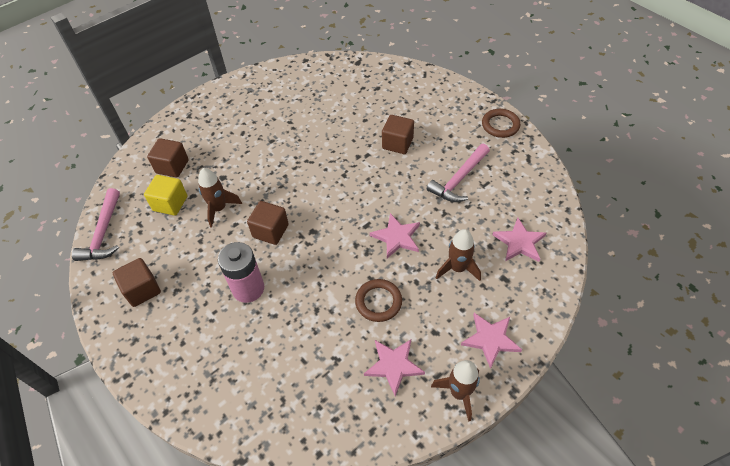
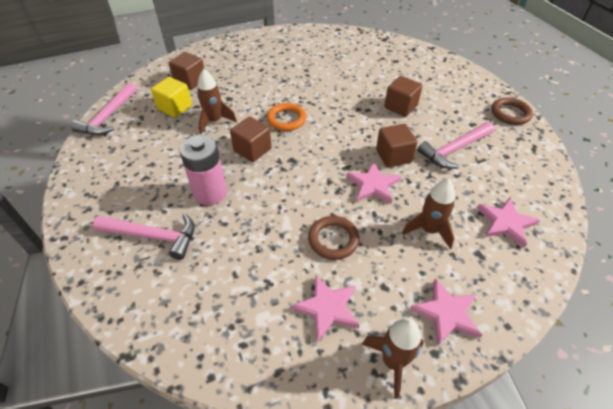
camera: 15 degrees right, 5 degrees down
(142, 290) = (116, 169): brown cube -> brown cube (393, 156)
(213, 348) = (153, 236): none -> pink hammer
(291, 187) = (286, 119): none -> orange ring

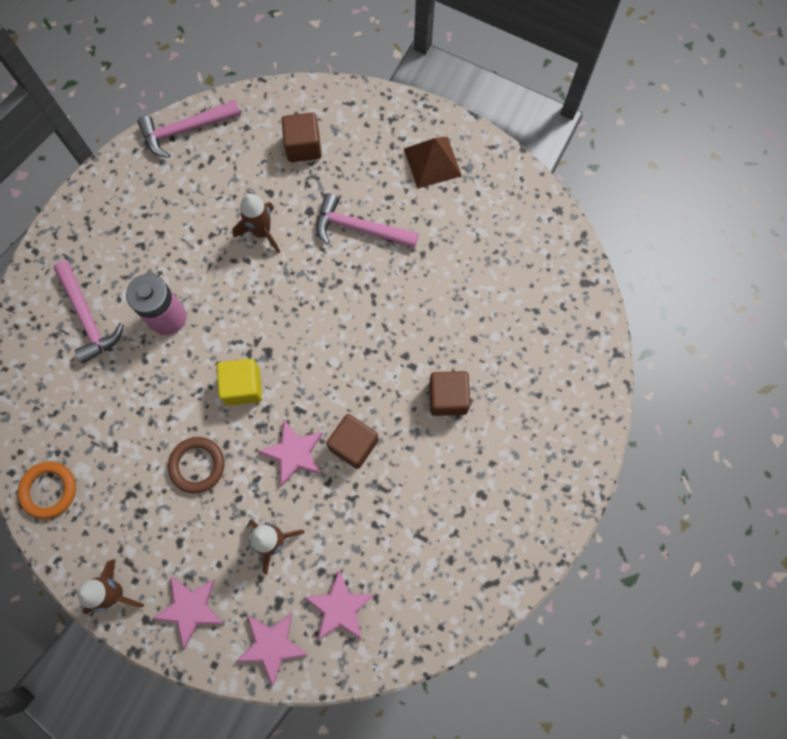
camera: 50 degrees right, 25 degrees up
(175, 108) = (249, 175): yellow cube -> yellow cube (243, 386)
(252, 150) = (251, 304): brown cube -> none
(262, 48) = (432, 162): none -> brown pyramid
(286, 119) = (323, 297): orange ring -> orange ring (49, 490)
(327, 308) = (125, 511): pink star -> pink star (272, 645)
(454, 150) = (415, 499): pink hammer -> pink hammer (360, 228)
(510, 113) = (540, 527): brown ring -> none

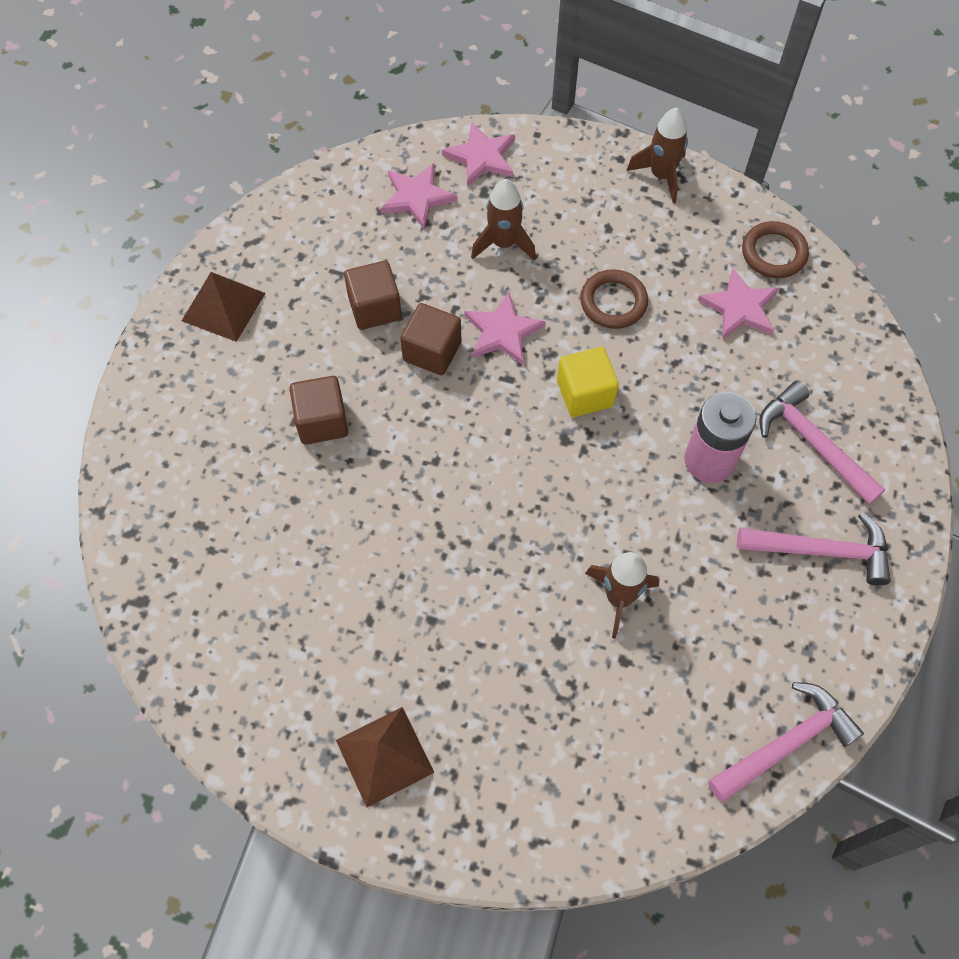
camera: 170 degrees right, 10 degrees down
(49, 490) = (773, 253): orange ring -> brown ring
(190, 609) = (577, 174): pink star -> pink star (740, 307)
(303, 146) = (593, 747): brown cube -> brown cube (375, 308)
(360, 228) = (478, 627): pink hammer -> pink hammer (821, 551)
(519, 518) = (223, 306): none -> brown pyramid

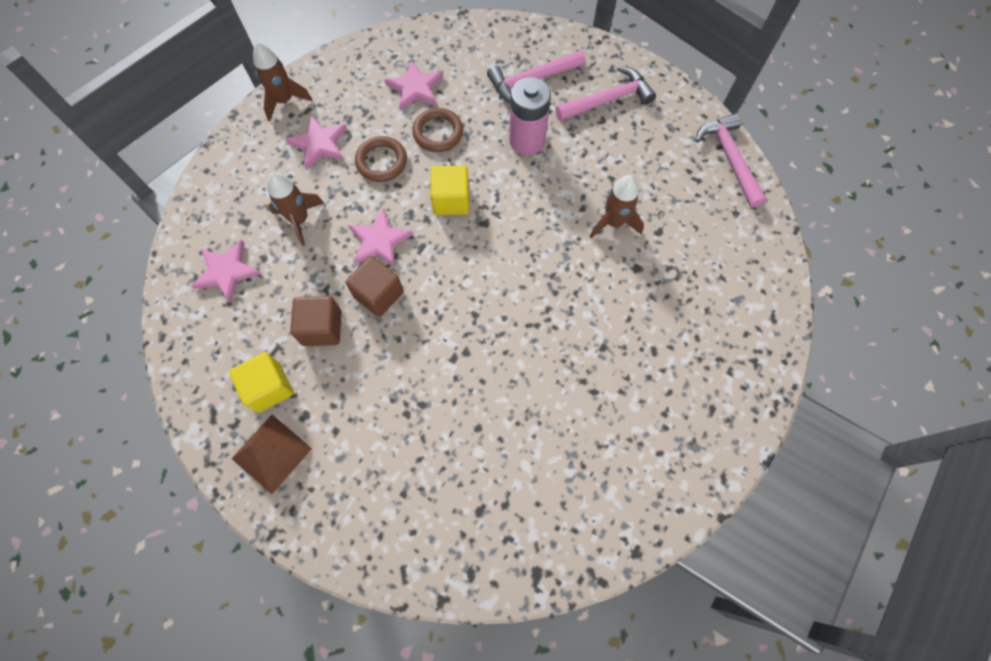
camera: 75 degrees left, 5 degrees up
(294, 281) = (269, 387): none -> yellow cube
(322, 421) = (414, 392): brown cube -> none
(385, 756) = (700, 403): brown pyramid -> none
(481, 157) = (209, 215): pink star -> pink star (319, 144)
(773, 253) = (379, 56): brown ring -> brown ring (438, 133)
(821, 551) = (608, 100): pink hammer -> pink hammer turned 45 degrees clockwise

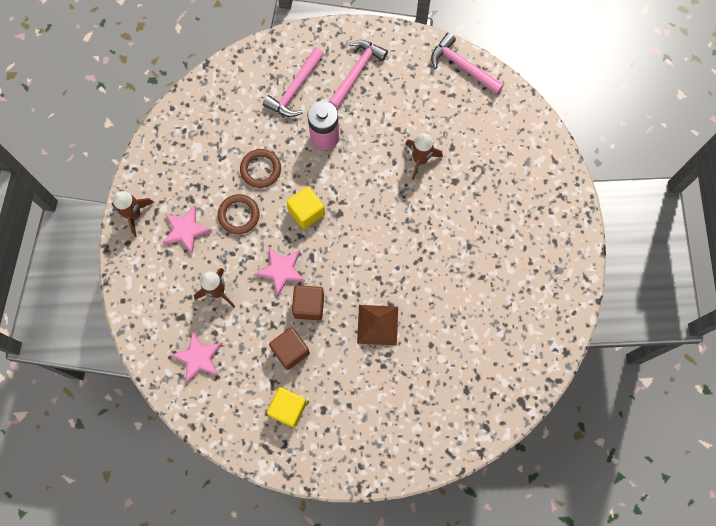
camera: 35 degrees left, 5 degrees up
(271, 453) = (321, 444): brown pyramid -> brown pyramid (377, 325)
(415, 88) = (219, 146): pink star -> none

